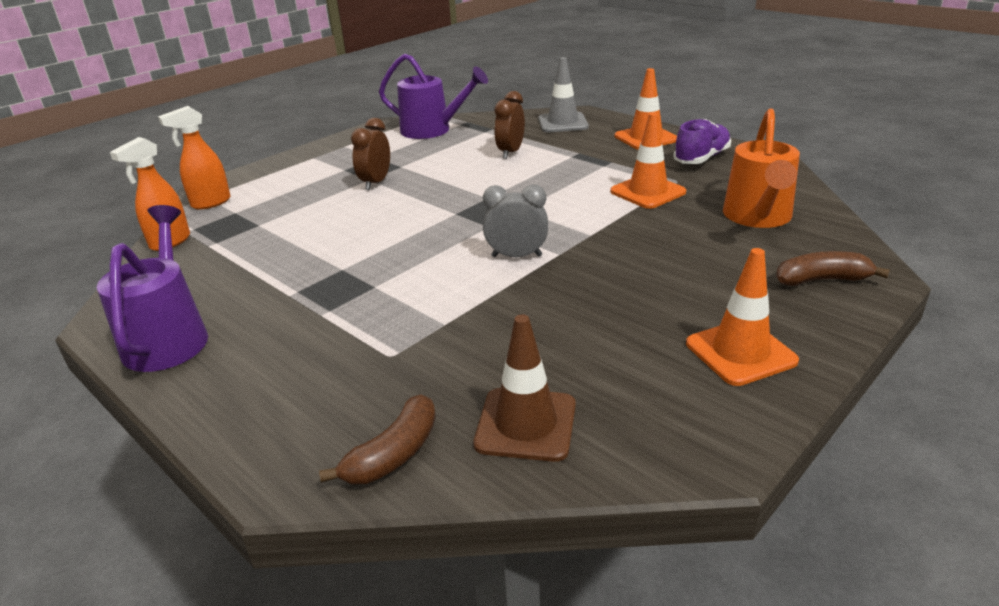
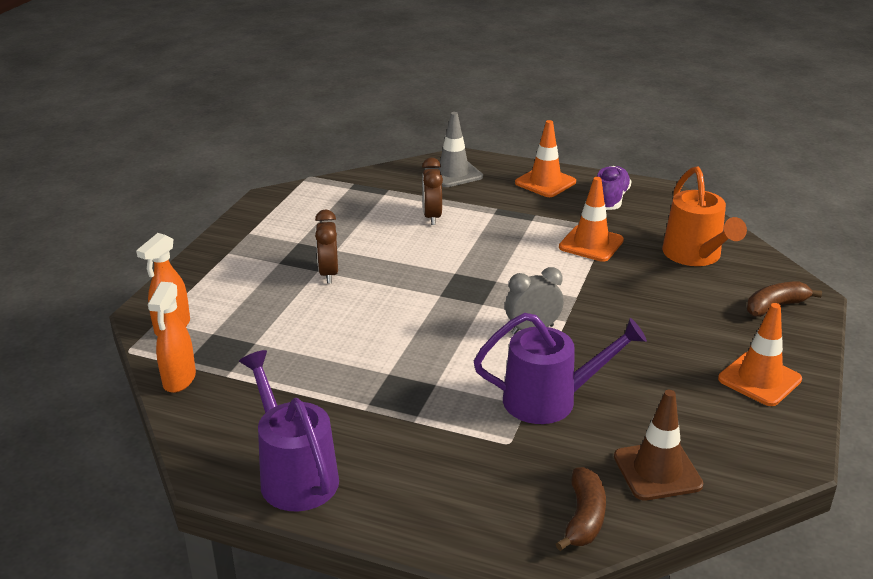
camera: 25 degrees left, 0 degrees up
(432, 130) = (327, 200): purple watering can -> purple watering can (550, 400)

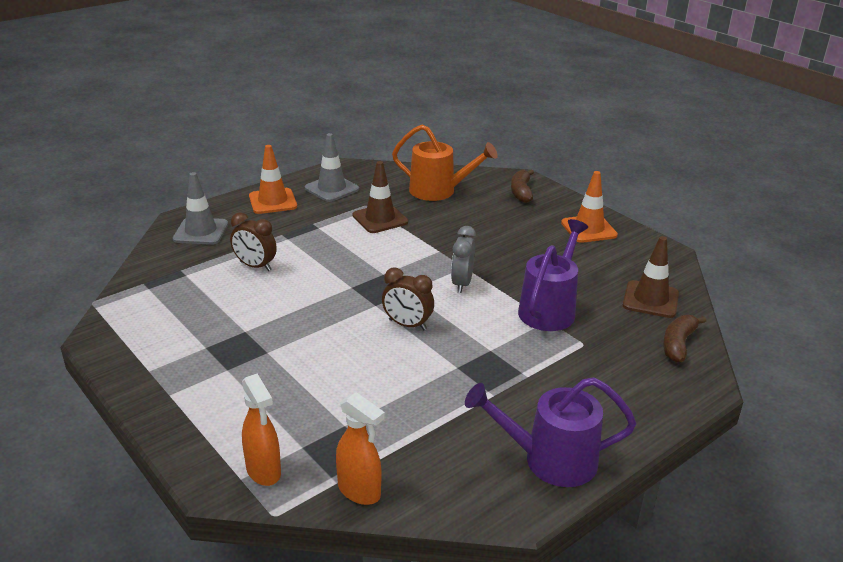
camera: 60 degrees left, 0 degrees up
(328, 273) = (279, 348): brown clock -> brown clock (407, 325)
(584, 517) = (678, 344): brown banana -> brown banana turned 105 degrees counterclockwise
(591, 244) = (380, 219): orange traffic cone -> brown traffic cone
(610, 200) = (331, 189): purple shoe -> grey traffic cone

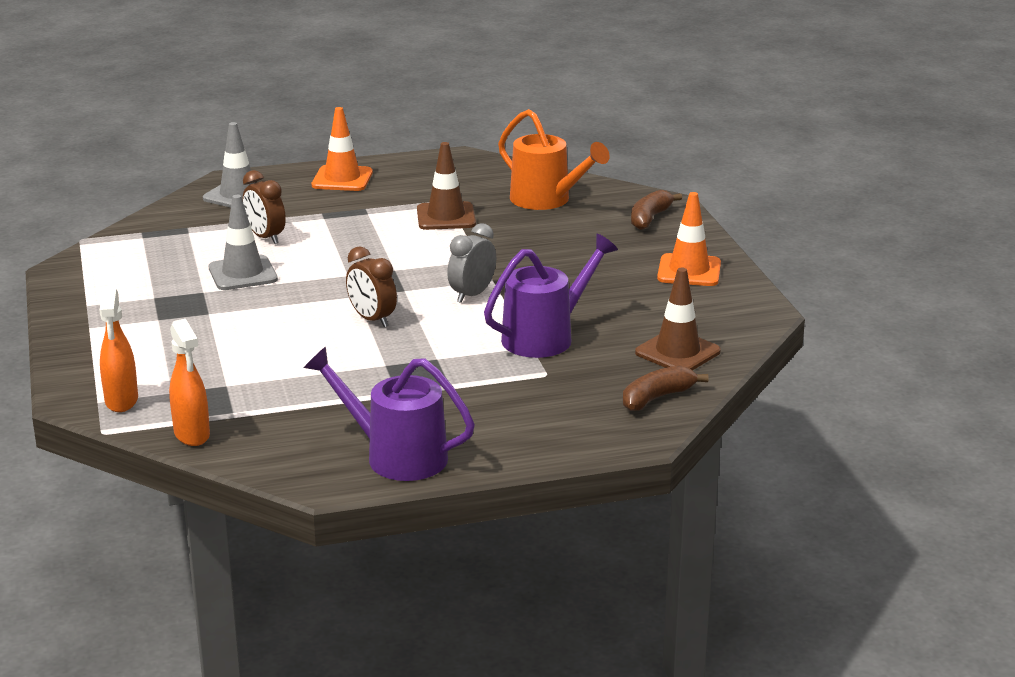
camera: 25 degrees right, 5 degrees down
(331, 189) = (421, 177): grey traffic cone -> grey traffic cone (243, 274)

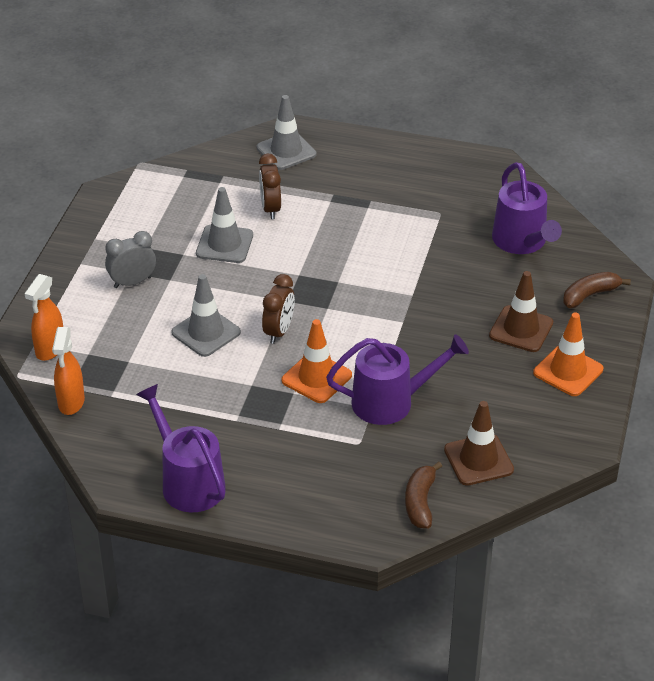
camera: 30 degrees right, 15 degrees up
(292, 341) = (206, 332): none -> grey traffic cone
(342, 179) = (379, 158): orange traffic cone -> orange traffic cone (316, 378)
(372, 319) = (279, 331): brown clock -> brown clock turned 150 degrees counterclockwise
(446, 217) = (425, 233): brown traffic cone -> brown traffic cone (521, 329)
(472, 295) = (373, 333): grey clock -> grey clock (132, 282)
(547, 200) = (522, 242): orange watering can -> purple watering can
(657, 398) = (420, 502): brown banana -> brown banana turned 75 degrees counterclockwise

